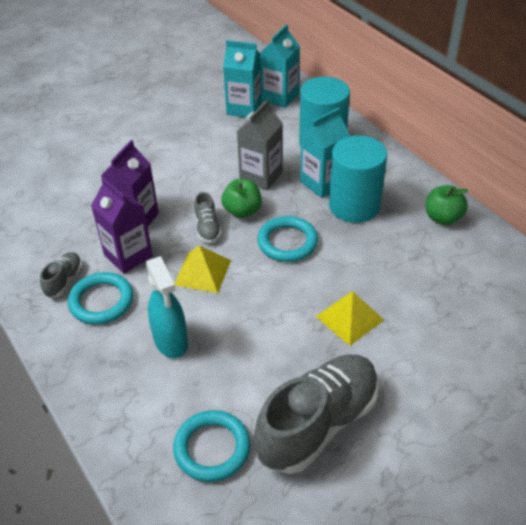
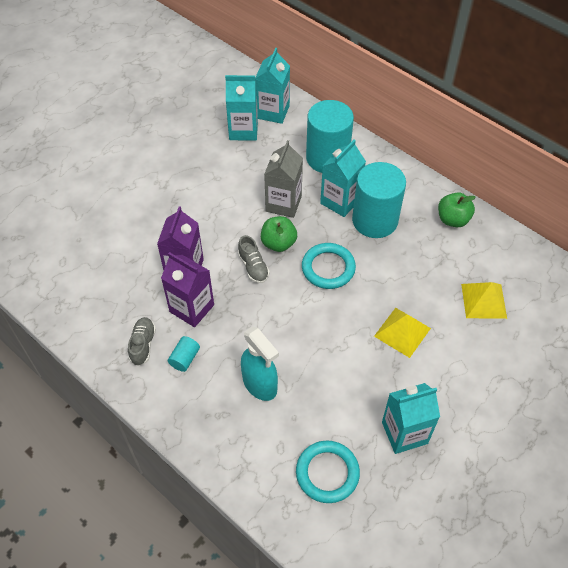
camera: 15 degrees left, 10 degrees up
(101, 301) = (185, 358): turquoise ring -> turquoise cylinder
(202, 272) = (264, 312): yellow pyramid -> yellow pyramid (483, 300)
(318, 423) = (404, 433): grey shoe -> turquoise carton

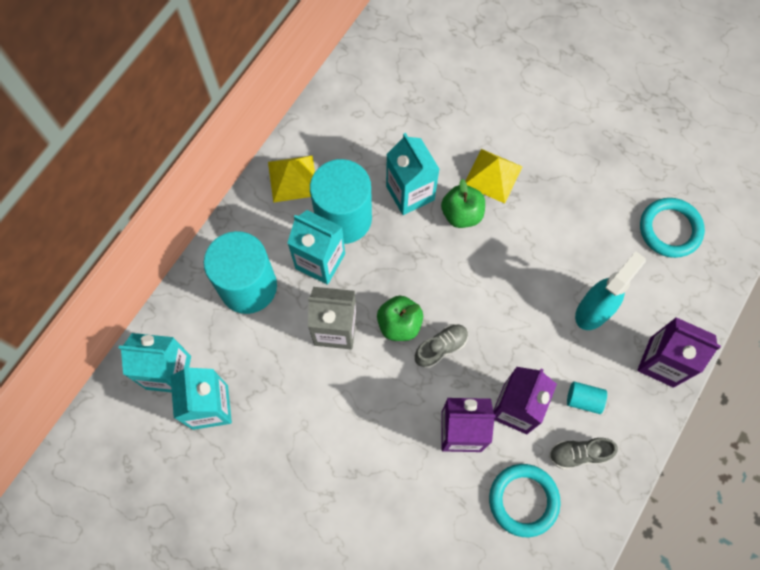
camera: 100 degrees left, 15 degrees up
(200, 429) = (661, 362): none -> purple carton
(328, 268) = (425, 261): turquoise ring -> turquoise ring (523, 500)
(404, 433) = (607, 164): turquoise carton -> turquoise carton (410, 193)
(453, 219) = (328, 134): green apple -> green apple (461, 214)
(483, 300) = (435, 100): yellow pyramid -> yellow pyramid (293, 178)

